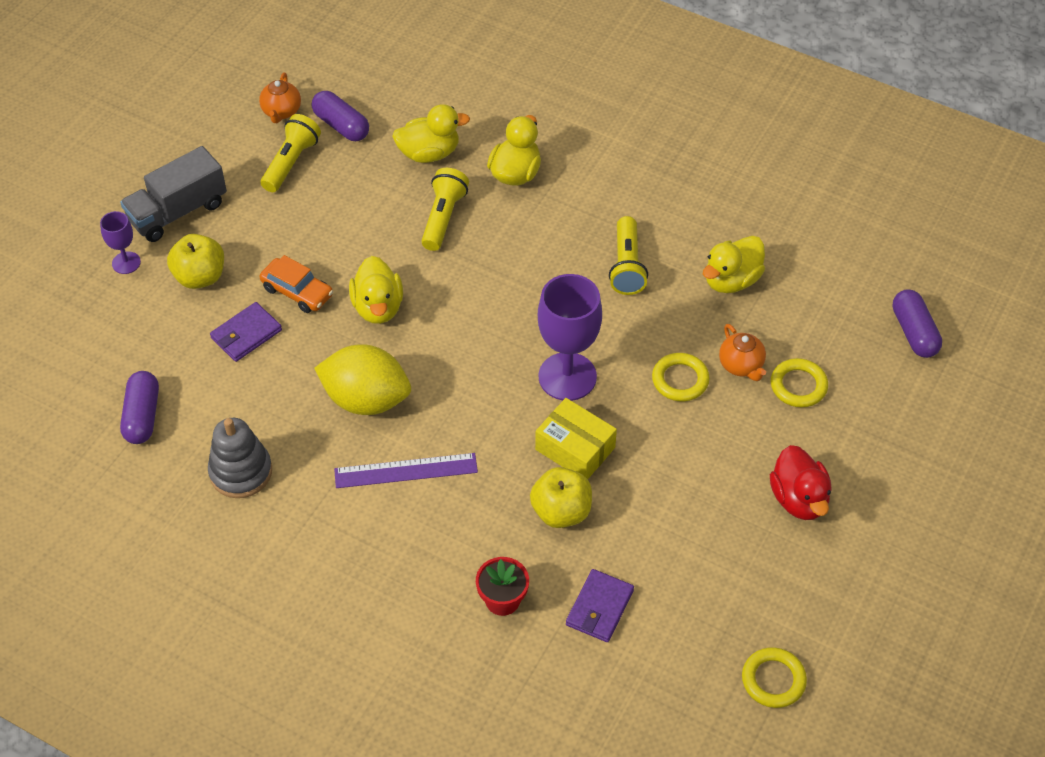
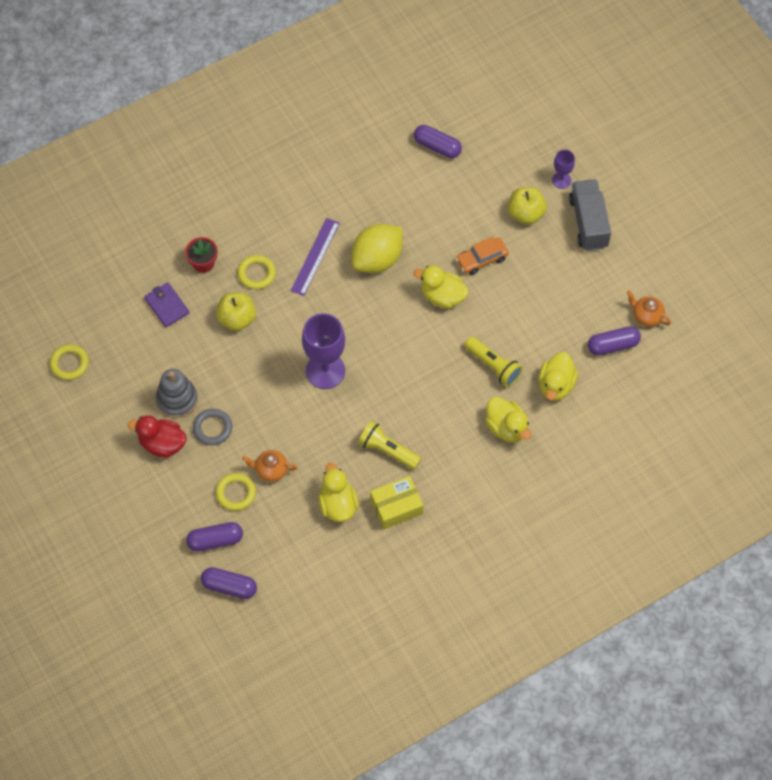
camera: 120 degrees right, 10 degrees up
(241, 472) = (367, 178): grey stacking toy -> grey stacking toy (177, 399)
(246, 334) = (465, 219): purple wallet -> none
(291, 162) = (595, 302): yellow flashlight -> none
(575, 448) = (273, 348): yellow box -> yellow box (396, 507)
(680, 380) = (283, 430): yellow ring -> yellow ring (256, 274)
(735, 455) = (212, 428): none -> grey ring
(872, 375) = (215, 540): none -> purple capsule

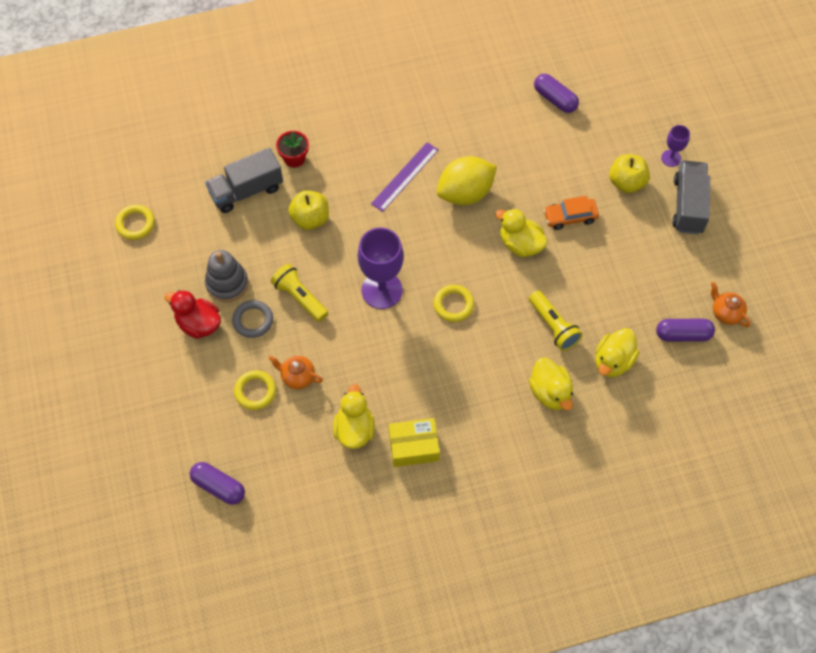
camera: 15 degrees right, 0 degrees up
(167, 306) = (246, 190): purple wallet -> grey truck
(215, 540) = (219, 435): purple capsule -> none
(256, 274) = (343, 180): yellow ring -> yellow ring (453, 305)
(387, 450) = (421, 386): yellow flashlight -> yellow flashlight (300, 297)

